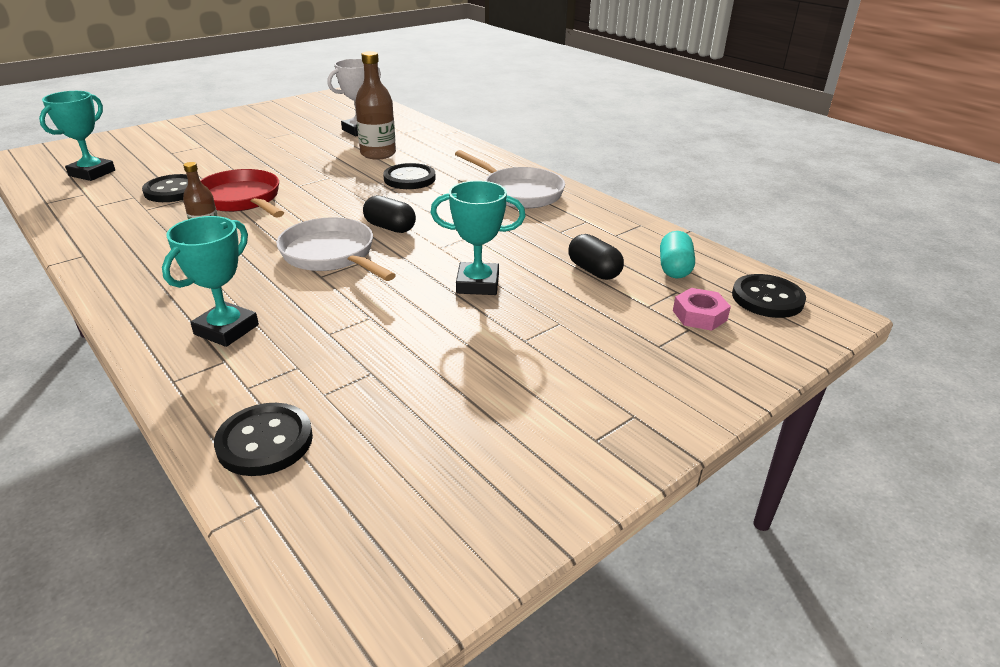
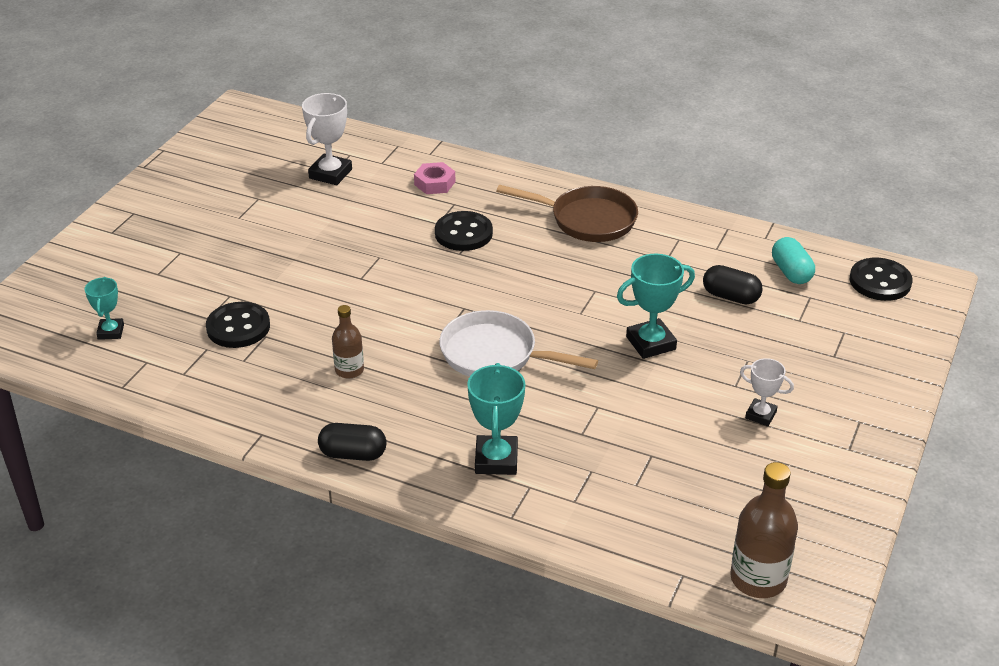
camera: 25 degrees left, 5 degrees up
(92, 173) = (111, 332): turquoise trophy -> turquoise trophy, size x0.62
(242, 200) = (327, 316): red pan -> none
(265, 441) = (636, 534): black button -> none
(378, 154) = (392, 206): brown bottle -> brown bottle (758, 579)
(390, 227) = (512, 304): black capsule -> black capsule (353, 454)
(519, 192) = (587, 220): white pan -> brown pan
(524, 374) = (760, 415): none -> white trophy
(699, 315) = (842, 316): pink nut -> pink nut (434, 183)

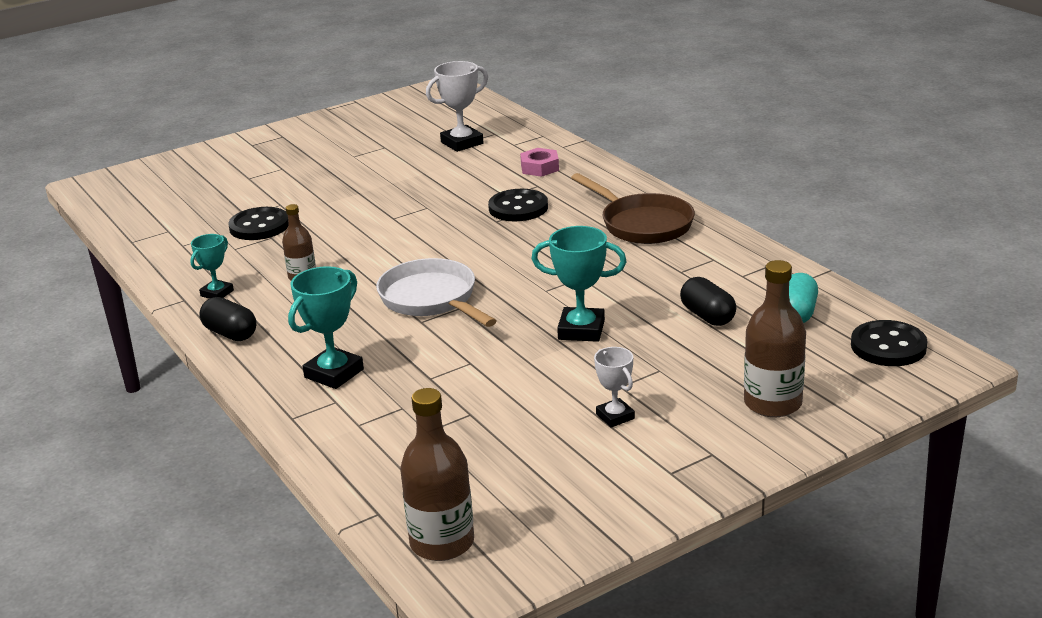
camera: 35 degrees right, 10 degrees down
(111, 332) = (169, 205): turquoise trophy -> turquoise trophy (217, 293)
(855, 361) = (772, 403): none -> brown bottle

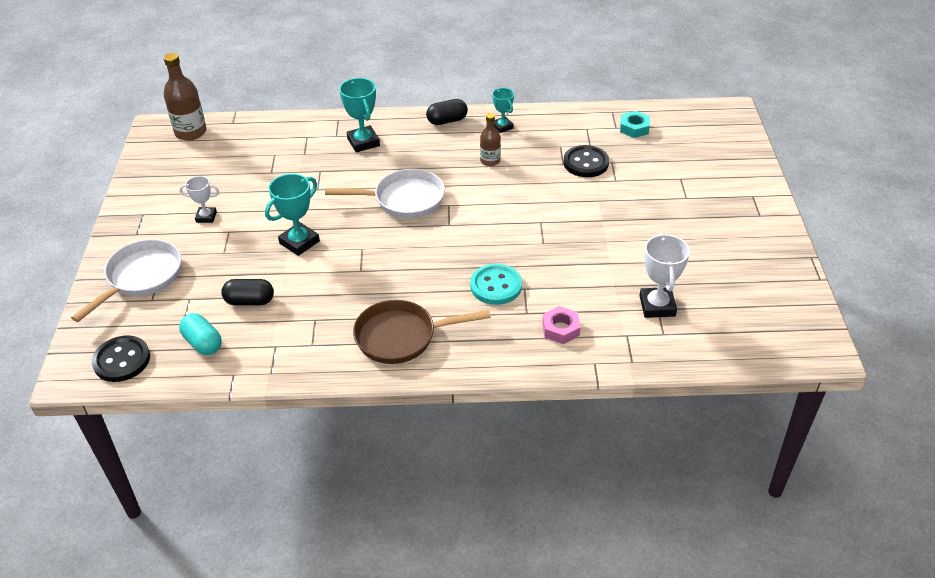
camera: 120 degrees right, 15 degrees up
(162, 221) = (634, 128): none -> turquoise nut
(518, 208) = (496, 286): black button -> turquoise button
(772, 403) = (141, 277): brown bottle -> white pan

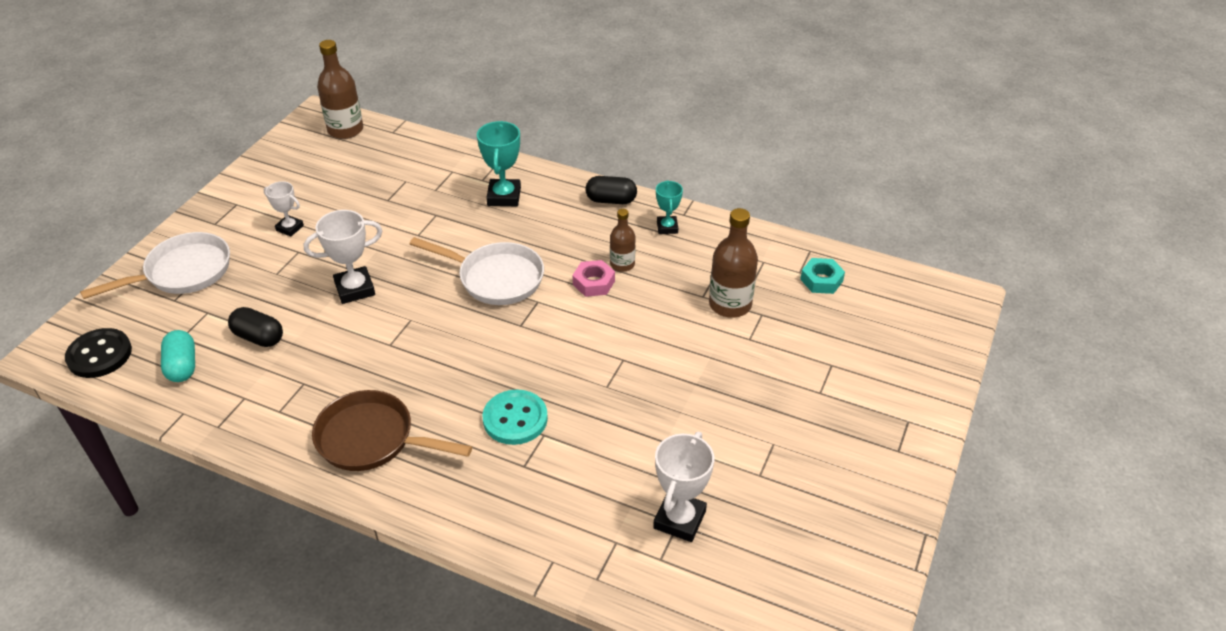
camera: 25 degrees right, 0 degrees up
(299, 242) = (355, 289): turquoise trophy -> white trophy
(560, 329) = (546, 501): pink nut -> pink nut (594, 283)
(586, 163) = (730, 304): black button -> brown bottle

